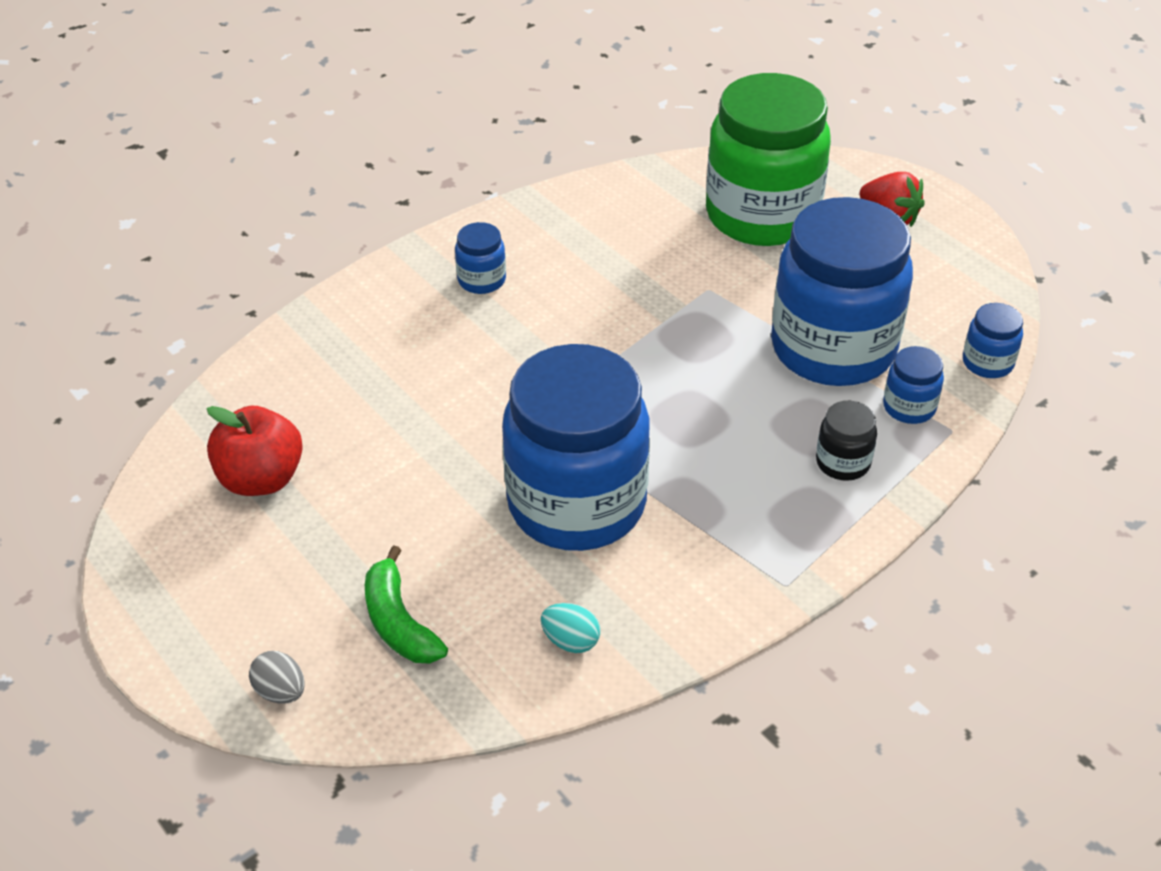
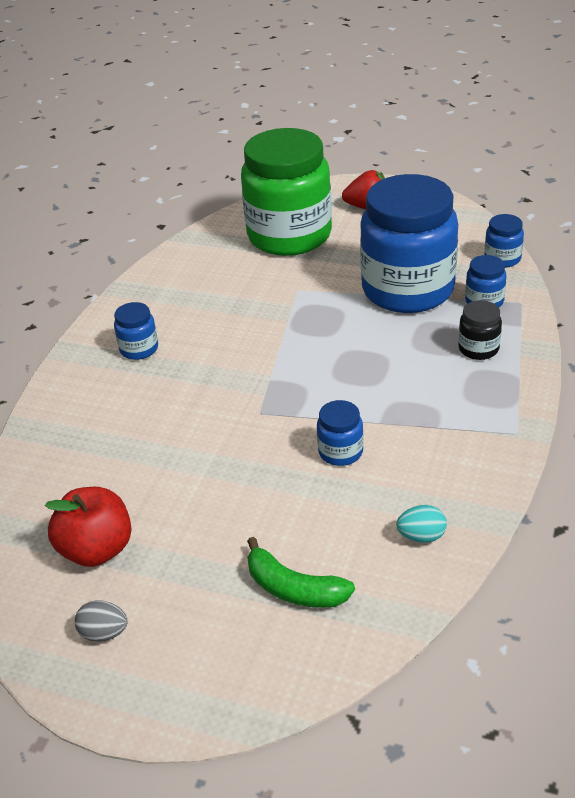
camera: 30 degrees left, 5 degrees down
(281, 691) = (253, 683): grey egg -> grey egg (104, 633)
(577, 504) = (340, 452): blue jar -> blue jar, size x0.41

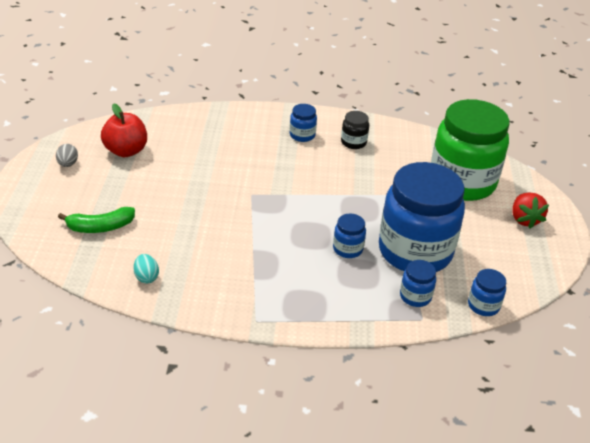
camera: 70 degrees right, 0 degrees up
(294, 588) = (100, 227): green banana -> green banana turned 120 degrees counterclockwise
(340, 452) = (220, 234): blue jar -> blue jar (347, 249)
(478, 349) = (351, 295): black jar -> black jar (353, 142)

